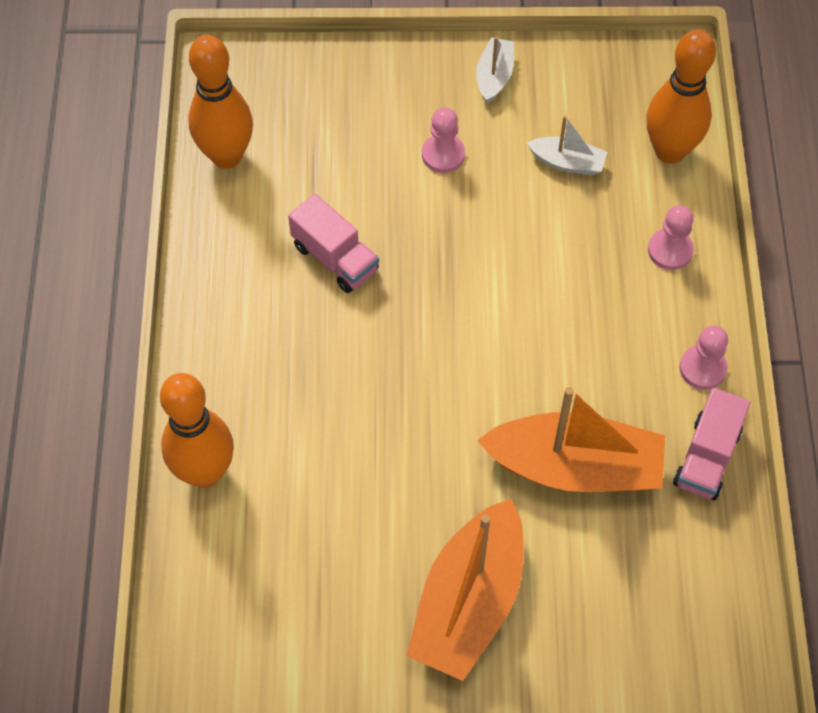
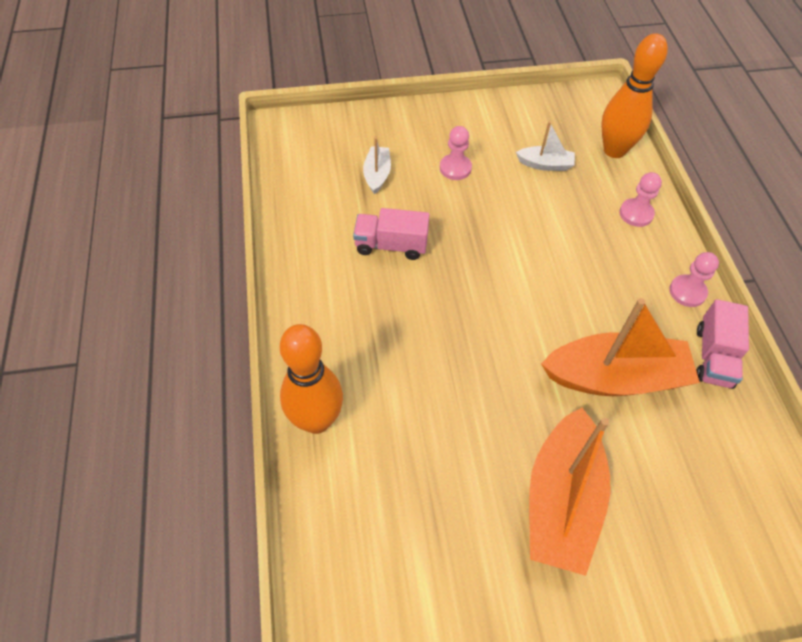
camera: 10 degrees left, 5 degrees down
(226, 156) = (296, 185): orange bowling pin -> none
(335, 258) = (391, 245): pink truck -> pink truck turned 150 degrees clockwise
(494, 76) = (479, 116): white boat -> white boat (377, 175)

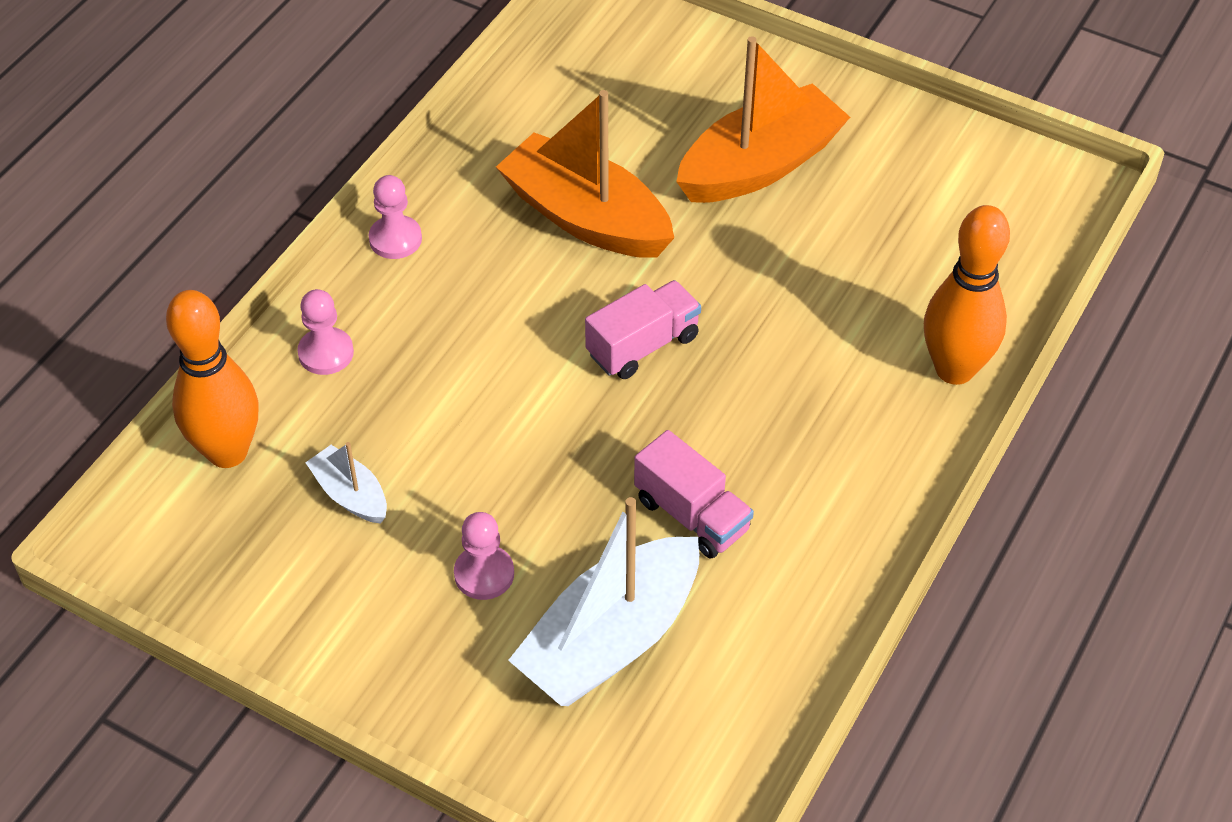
camera: 140 degrees left, 5 degrees down
(377, 175) = (610, 640): white boat -> white boat, size x2.08
(713, 356) = (459, 173): pink truck -> pink truck (643, 345)

